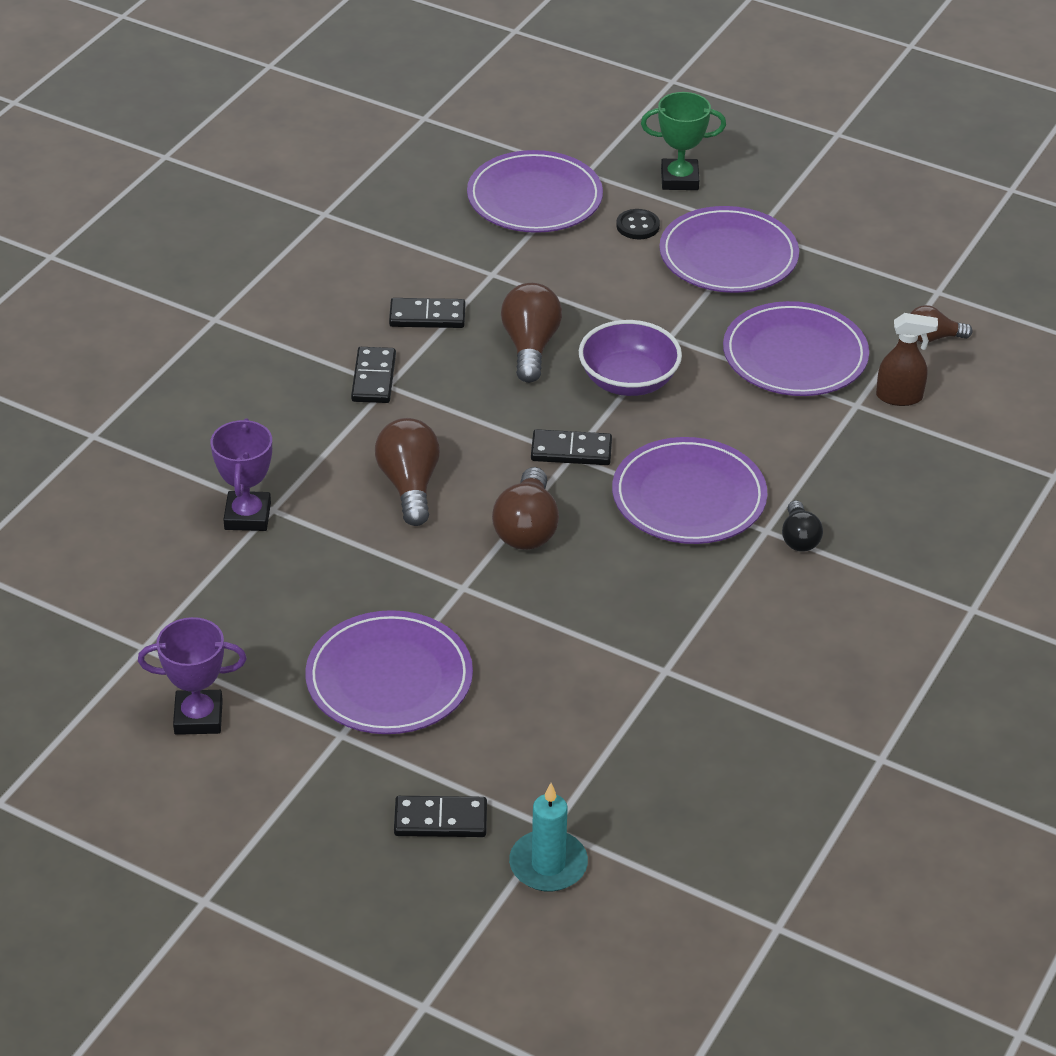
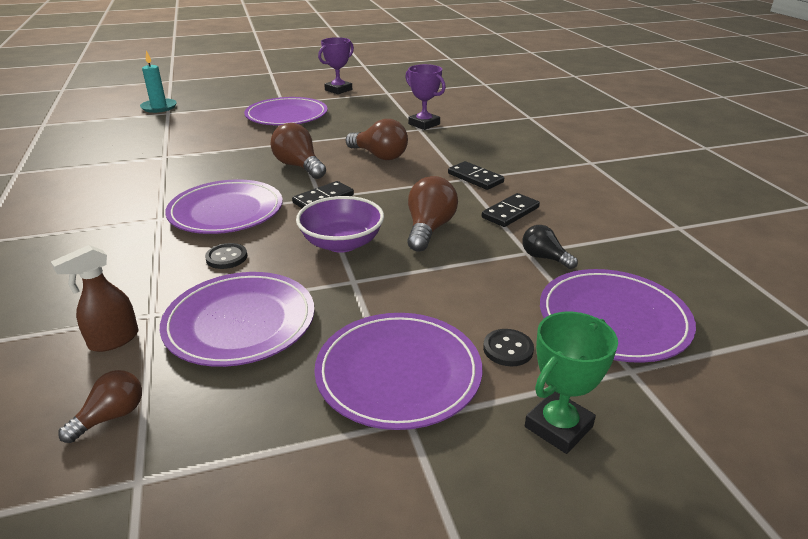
camera: 135 degrees right, 10 degrees down
(440, 820) = (215, 102): black domino -> none
(530, 347) = (429, 229): brown light bulb -> brown light bulb turned 120 degrees counterclockwise
(746, 429) = (226, 257): none -> black button
(799, 538) = (132, 224): black light bulb -> black light bulb (544, 258)

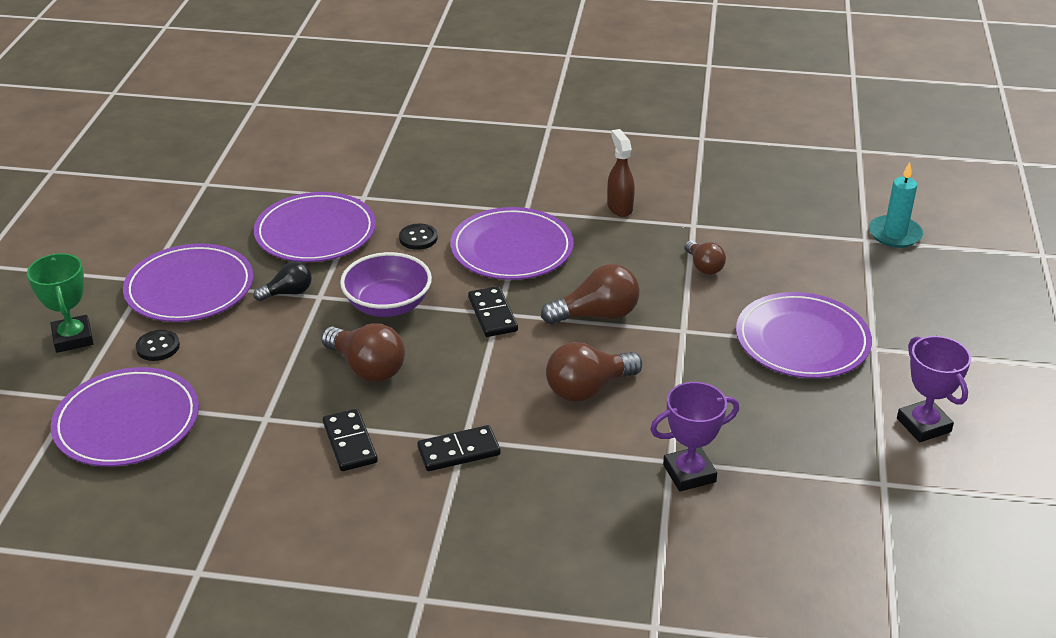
camera: 115 degrees right, 5 degrees up
(111, 416) = (266, 178): brown light bulb -> brown light bulb (704, 267)
(113, 340) = (345, 181): brown spray bottle -> brown spray bottle (619, 207)
(544, 258) = (246, 425): black light bulb -> black light bulb (288, 293)

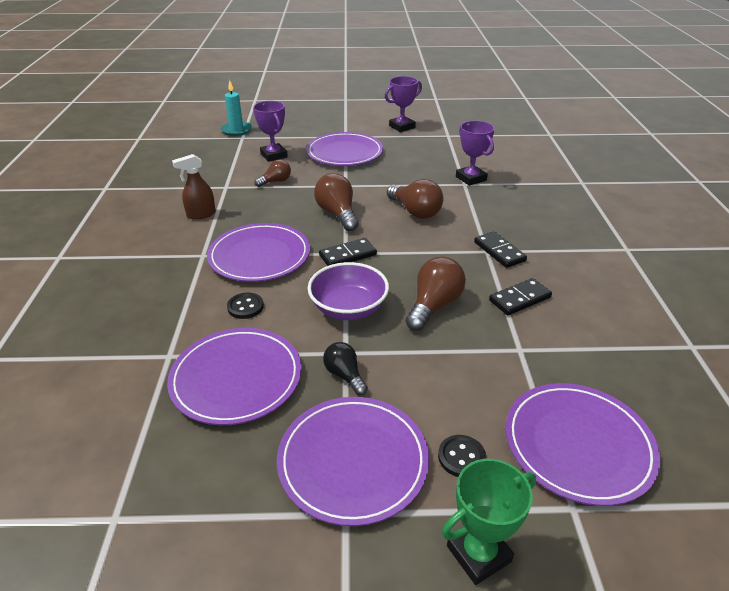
camera: 100 degrees left, 0 degrees up
(794, 268) = (274, 155): none -> purple trophy

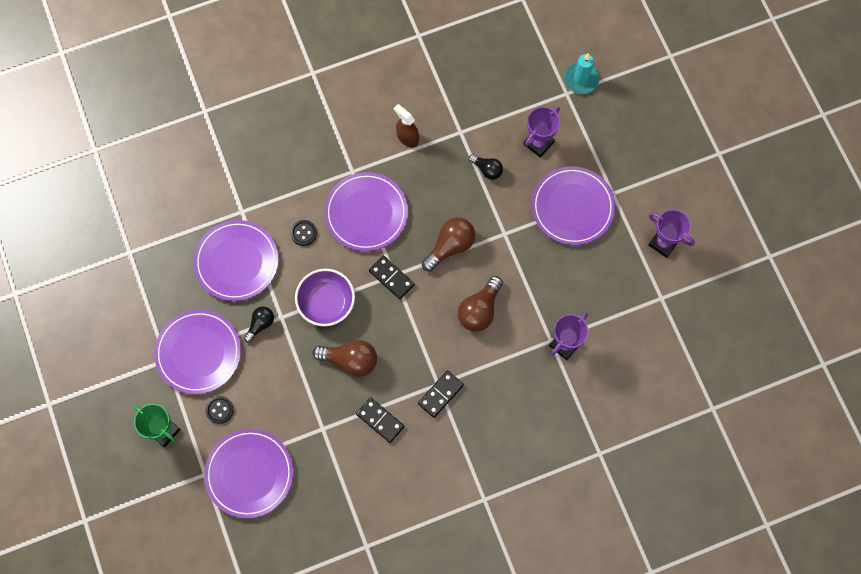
camera: 70 degrees right, 35 degrees up
(275, 181) = (487, 170): brown light bulb -> black light bulb

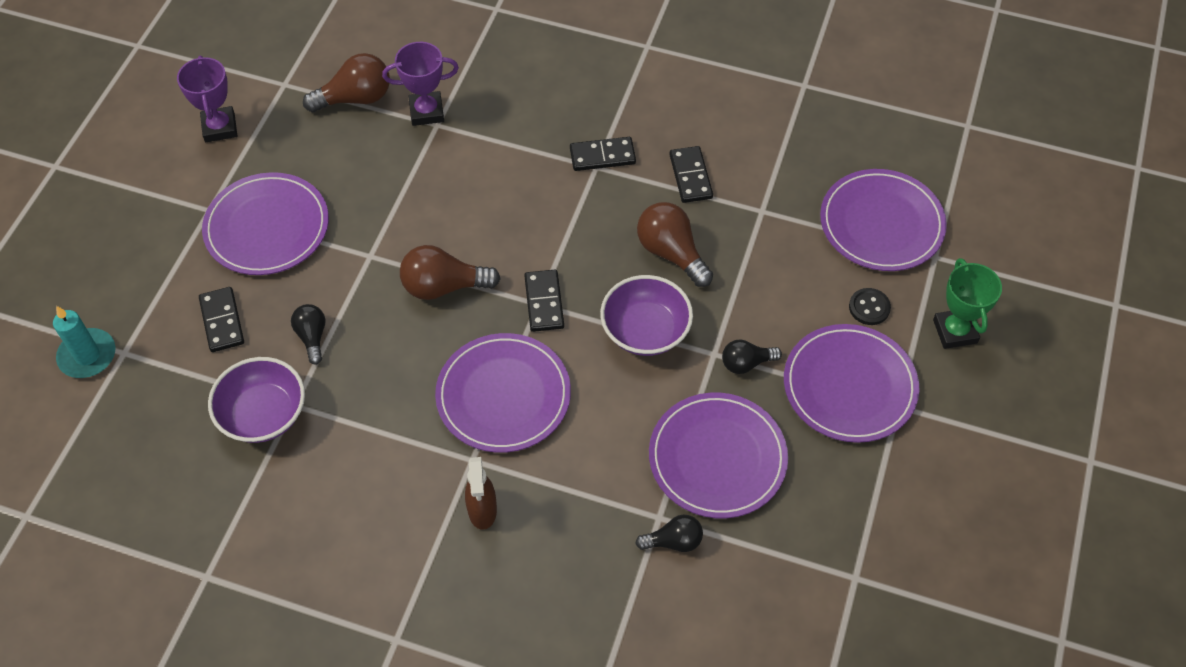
camera: 140 degrees left, 15 degrees down
(226, 205) = (673, 541): none -> black light bulb
(303, 233) = (602, 429): black button -> none
(407, 137) = (363, 448): brown spray bottle -> brown spray bottle (482, 510)
(469, 117) = (263, 414): none -> purple bowl
(479, 310) = (479, 202): brown light bulb -> brown light bulb (355, 98)
(538, 143) = (222, 321): purple trophy -> black domino

